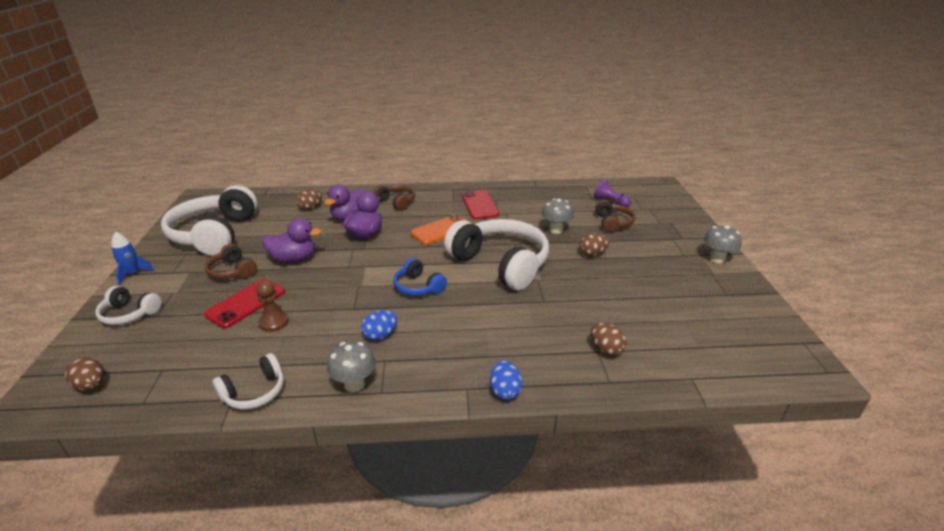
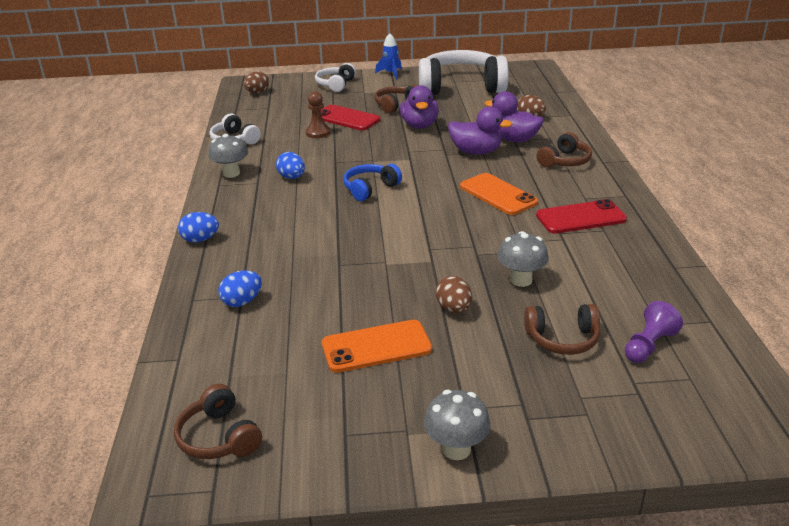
camera: 90 degrees right, 0 degrees up
(501, 264) = (420, 236): white headphones -> none
(606, 349) = (242, 302): brown egg -> blue egg
(641, 283) = (376, 347): none -> orange phone
(760, 345) = (219, 437): none -> brown headphones

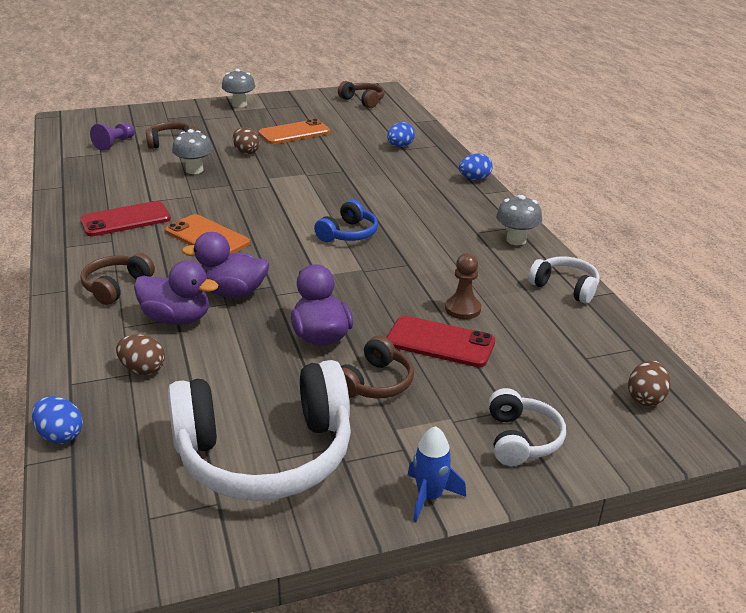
camera: 165 degrees right, 0 degrees up
(292, 177) = (443, 240): blue egg -> blue egg (60, 435)

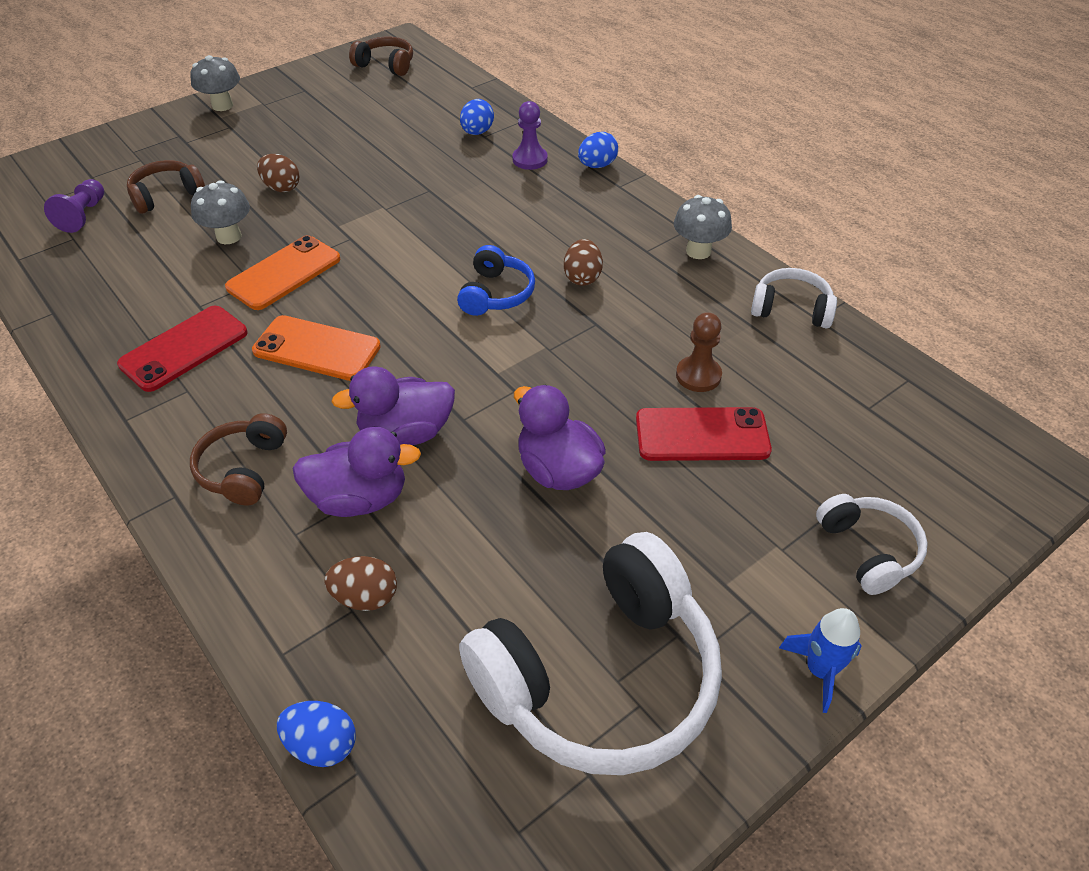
camera: 20 degrees left, 15 degrees up
(294, 133) = (327, 139): orange phone -> orange phone (284, 273)
(375, 383) = (664, 522): brown headphones -> none
(427, 167) = (530, 159): none -> purple pawn
(645, 398) = (959, 446): brown egg -> brown egg (582, 277)

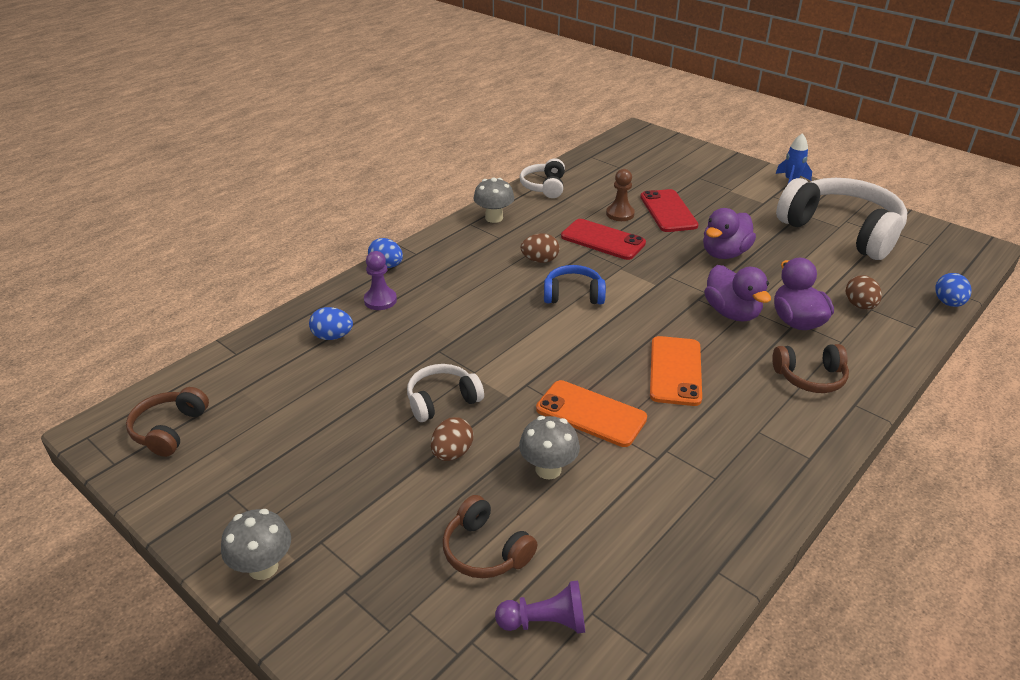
camera: 100 degrees left, 10 degrees down
(184, 348) = (715, 449): red phone -> red phone (603, 240)
(868, 550) = (716, 169): white headphones -> white headphones (442, 400)

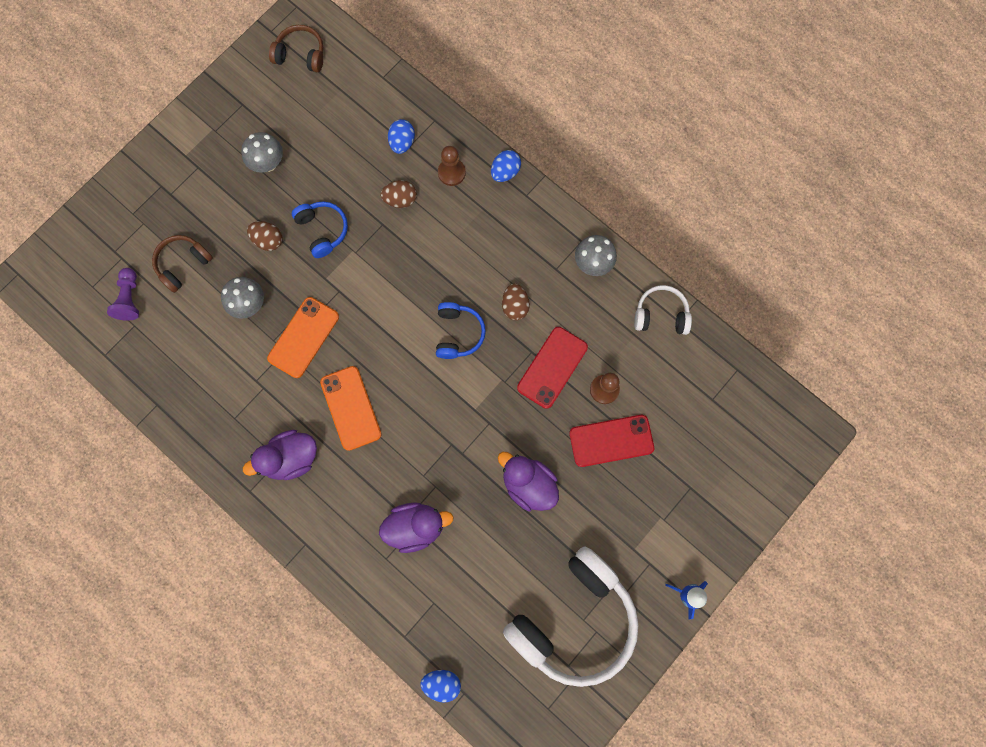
camera: 90 degrees right, 40 degrees up
(263, 567) = (181, 138): grey mushroom -> grey mushroom (268, 163)
(380, 300) = (451, 173): purple pawn -> brown pawn
(442, 400) = (323, 230): white headphones -> blue headphones
(675, 371) = (351, 408): orange phone -> orange phone turned 60 degrees clockwise
(732, 313) = (429, 471): purple duck -> purple duck (291, 458)
(810, 377) = (339, 517): brown headphones -> none
(859, 305) = (438, 593): brown egg -> brown egg (400, 199)

